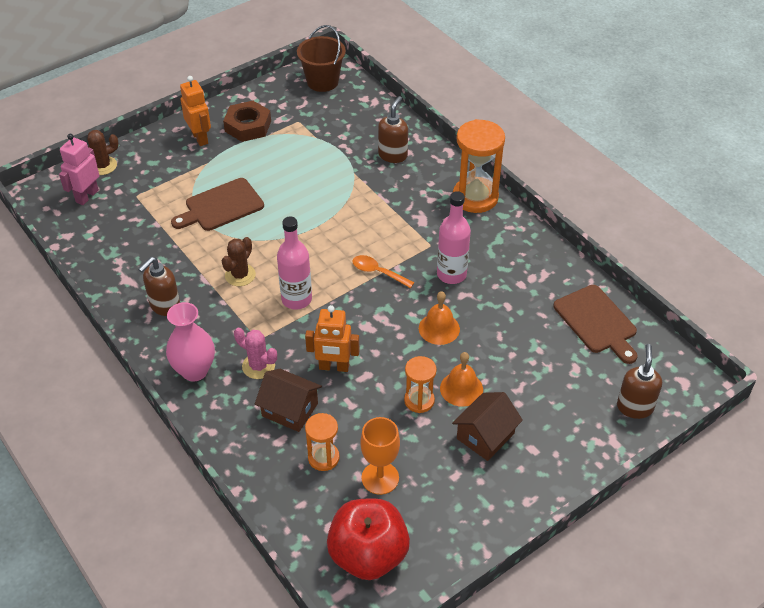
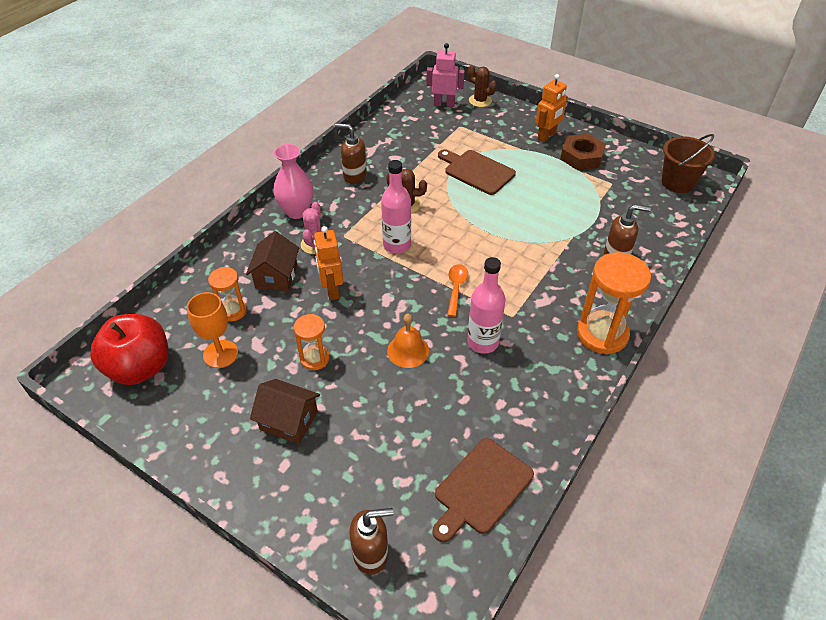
camera: 70 degrees right, 0 degrees up
(461, 388) = (340, 387): orange bell -> none

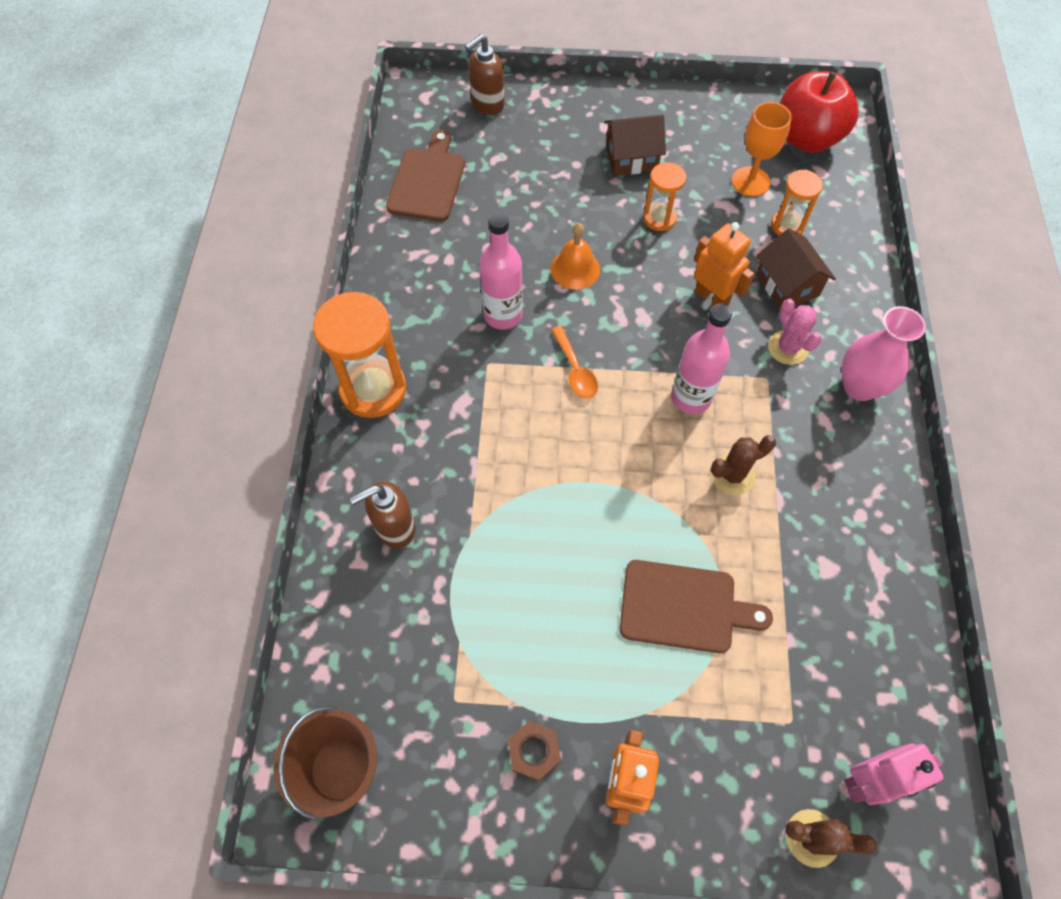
camera: 150 degrees right, 15 degrees up
(354, 176) = (849, 493): brown soap dispenser -> none
(581, 157) = (534, 751): brown nut -> brown nut, size x0.62

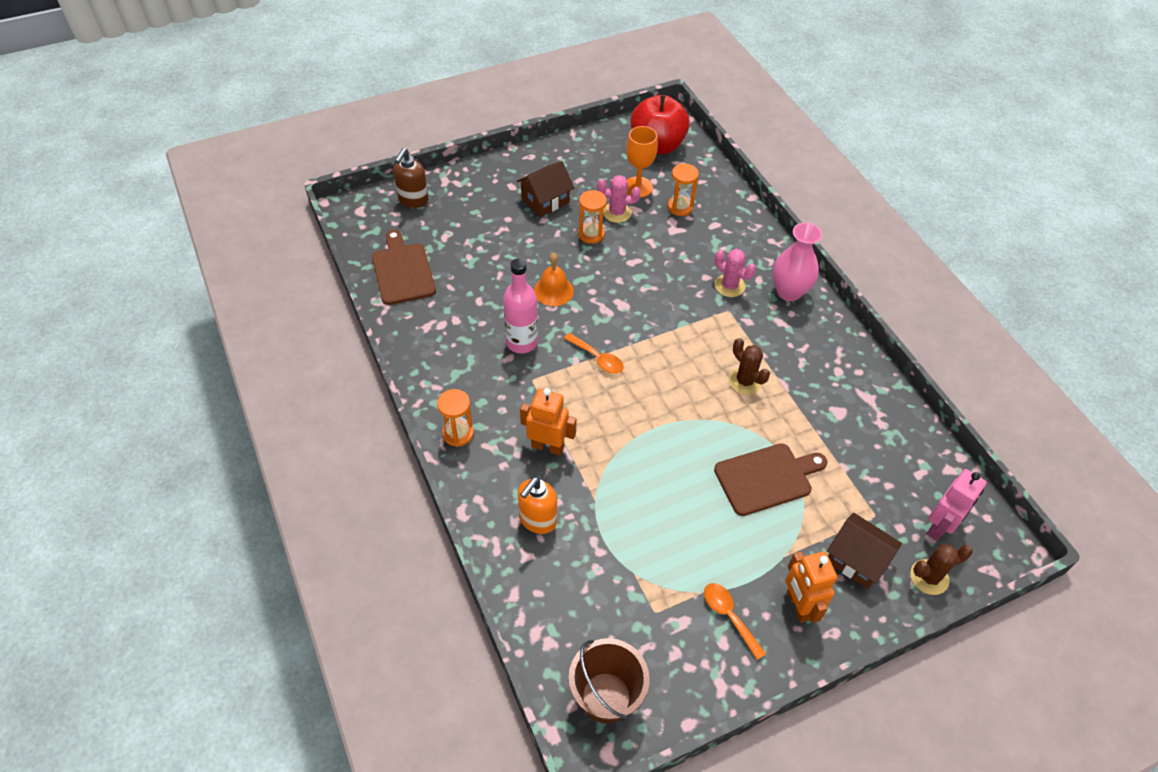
camera: 30 degrees left, 10 degrees down
(373, 389) = (458, 433): orange hourglass -> orange hourglass, size x0.56
(394, 527) = (537, 520): brown soap dispenser -> orange soap dispenser
(534, 751) = (729, 616): brown nut -> orange spoon
(691, 397) = (687, 344): pink bottle -> none
(706, 203) = (617, 212): none -> pink cactus
(712, 298) = (660, 273): orange robot -> orange robot (547, 446)
(732, 475) = (745, 381): brown cactus -> brown cactus turned 75 degrees counterclockwise
(787, 285) = (704, 246): brown house -> brown house (856, 559)

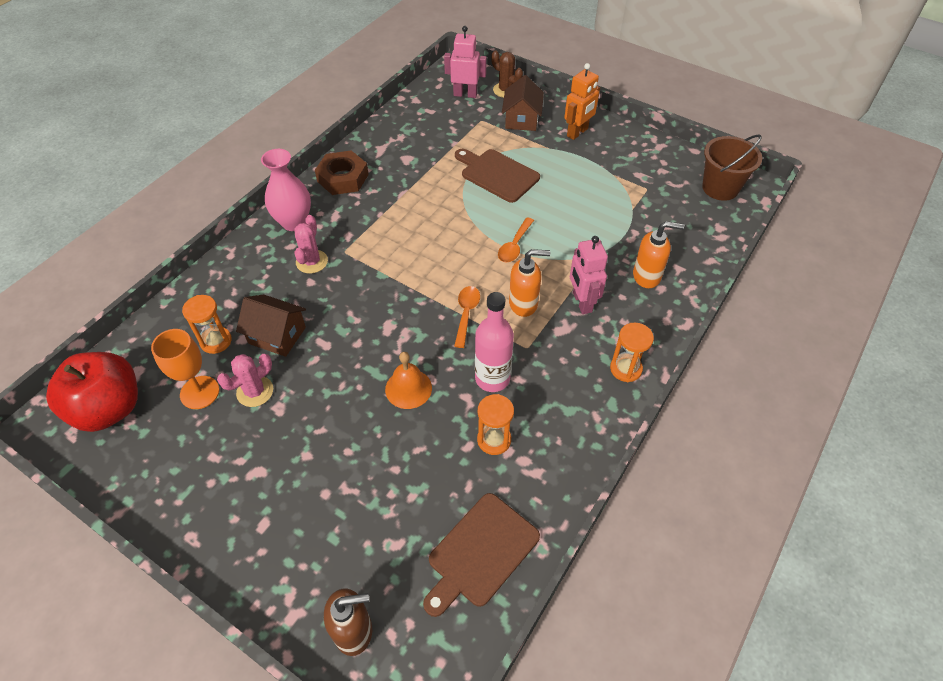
camera: 120 degrees left, 0 degrees up
(545, 200) = (271, 472): brown house -> brown house (277, 335)
(547, 446) = (581, 302): orange robot -> pink robot
(578, 403) = (523, 304): none -> orange soap dispenser
(591, 234) = (304, 398): orange hourglass -> orange hourglass (494, 440)
(617, 212) = (255, 391): pink cactus -> pink cactus turned 75 degrees clockwise
(729, 616) = (615, 157): orange spoon -> orange spoon (514, 246)
(745, 381) = (417, 214): brown cactus -> none
(835, 348) = (343, 178): none -> brown nut

